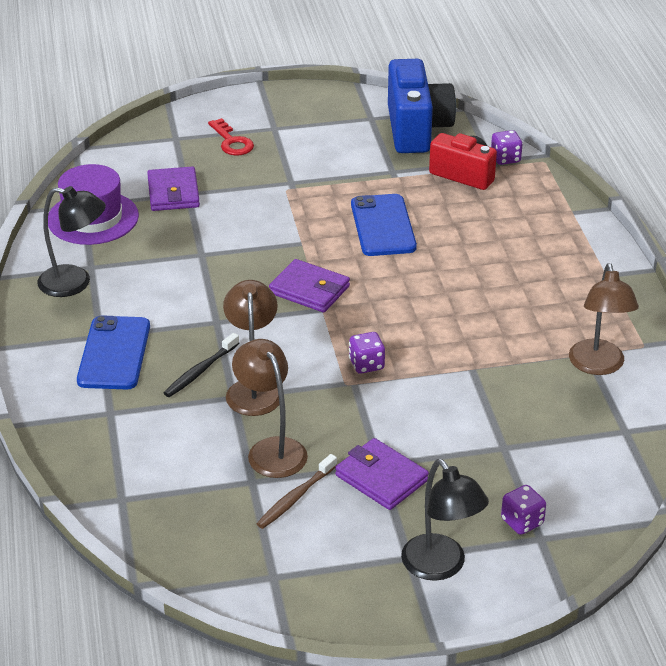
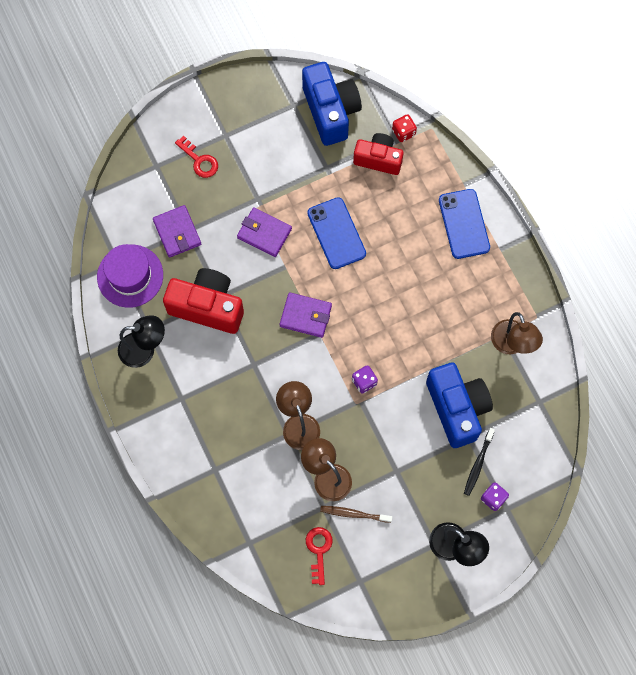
camera: 15 degrees left, 35 degrees up
(114, 353) = (197, 413): blue phone -> blue phone (464, 224)
(180, 260) = (207, 307): none -> red camera
(200, 371) = (259, 416): black toothbrush -> black toothbrush (478, 464)
(223, 528) = (319, 551): none -> red key
(295, 497) = (354, 514): brown toothbrush -> brown toothbrush turned 75 degrees clockwise
(381, 478) = (401, 483): purple wallet -> purple wallet (264, 233)
(495, 415) = (457, 408): none -> blue camera
(505, 159) = (403, 132): purple dice -> red dice

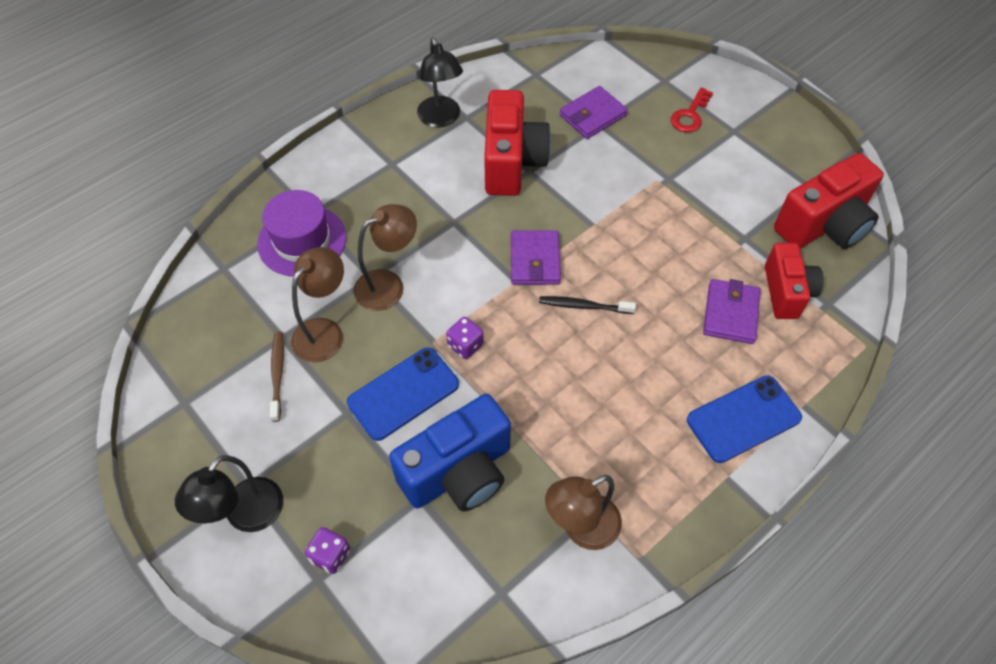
camera: 75 degrees right, 15 degrees down
(130, 276) = (524, 88): purple hat -> purple hat (302, 240)
(264, 233) = (627, 194): purple wallet -> purple wallet (730, 313)
(319, 551) = (221, 345): red key -> none
(330, 111) = (823, 225): blue camera -> red camera
(336, 233) = (660, 268): blue phone -> blue phone (403, 393)
(403, 132) = (841, 313): red dice -> none
(478, 464) = (380, 521): black toothbrush -> black toothbrush (583, 306)

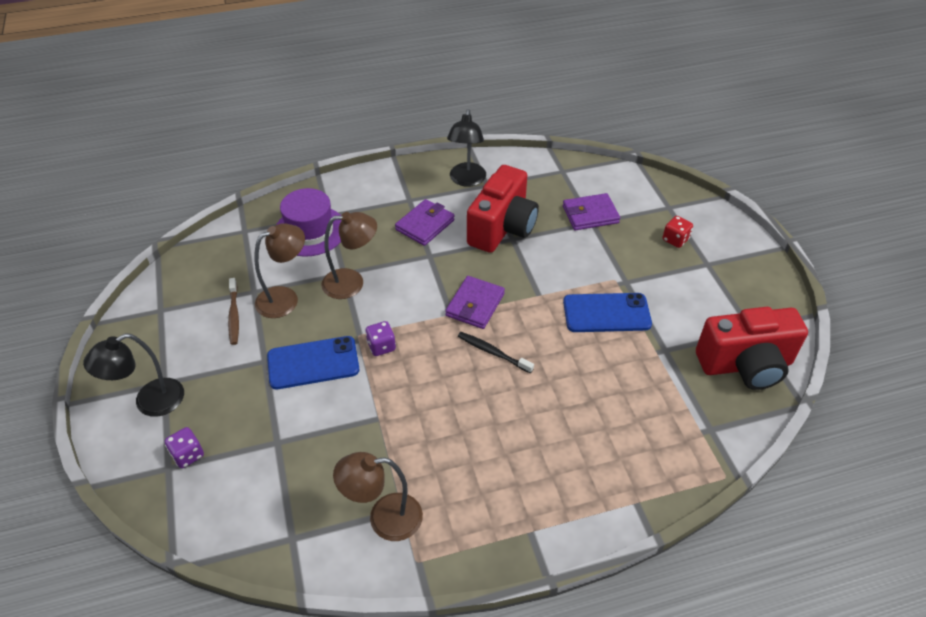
camera: 25 degrees right, 10 degrees down
(278, 374) = (234, 315): brown toothbrush -> brown toothbrush turned 150 degrees clockwise
(459, 472) = (317, 436): blue camera -> none
(690, 115) = (675, 240): red key -> red dice
(730, 313) = (615, 404): purple wallet -> purple wallet (425, 225)
(743, 419) = (574, 491): blue phone -> blue phone (606, 313)
(786, 292) = (677, 406): red camera -> none

